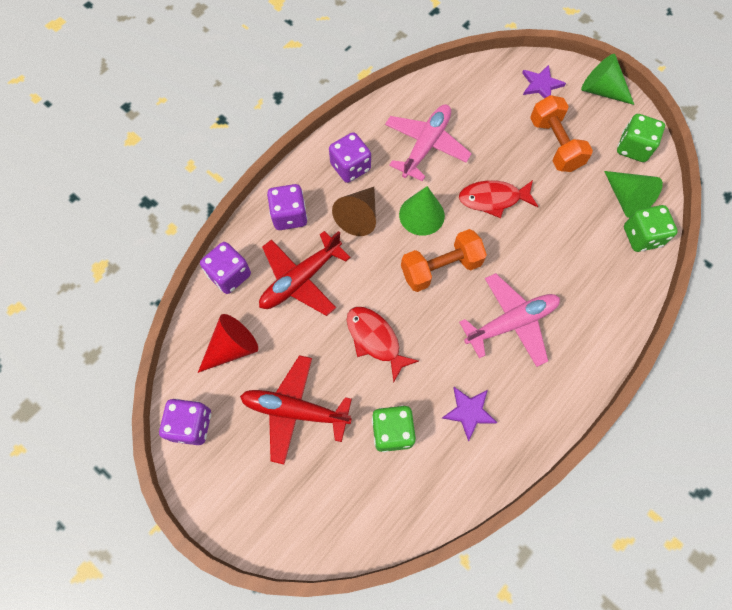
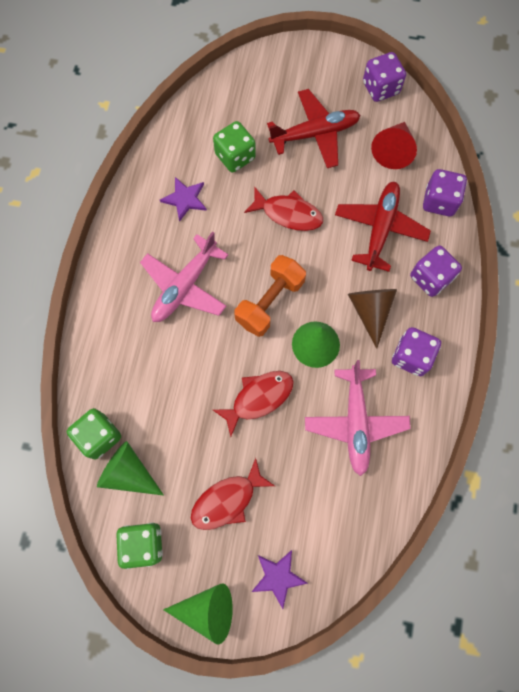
camera: 150 degrees right, 5 degrees up
(554, 144) = (227, 500): orange dumbbell -> red fish

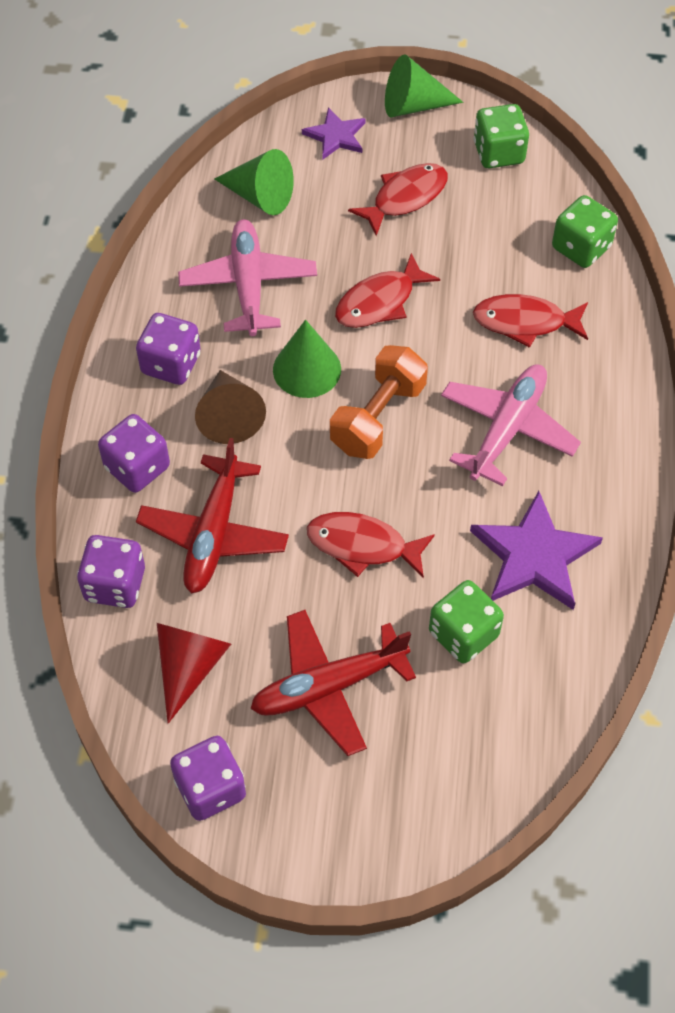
camera: 175 degrees right, 15 degrees down
(129, 472) = (533, 215): green cone -> green cone (260, 196)
(156, 370) = (525, 322): none -> red fish
(185, 199) = (534, 556): purple star -> purple star, size x1.68

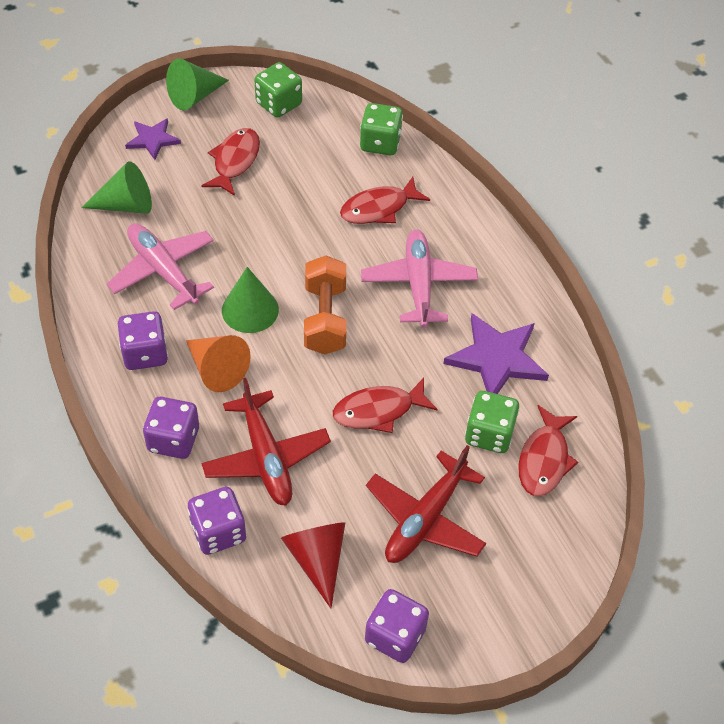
camera: 35 degrees left, 5 degrees down
(229, 416) = (216, 369): brown cone -> orange cone
(380, 302) = (268, 239): red fish -> red fish (544, 459)

